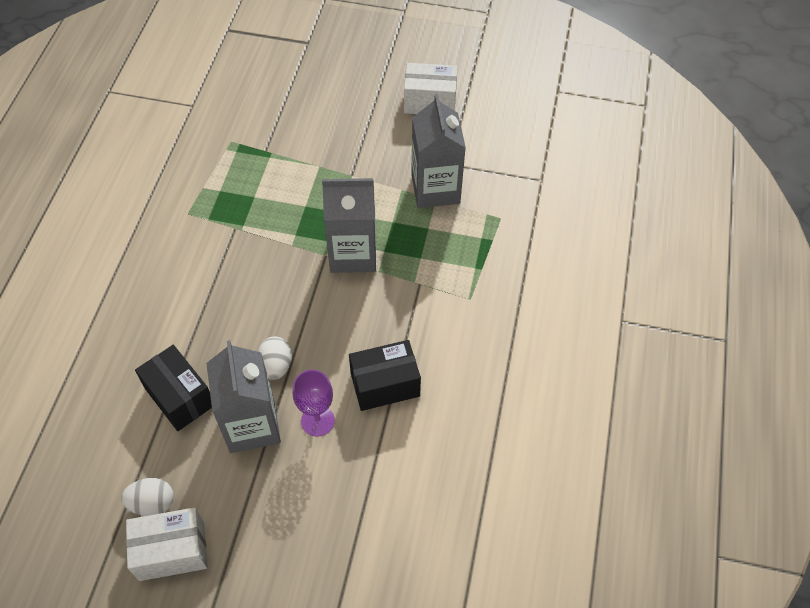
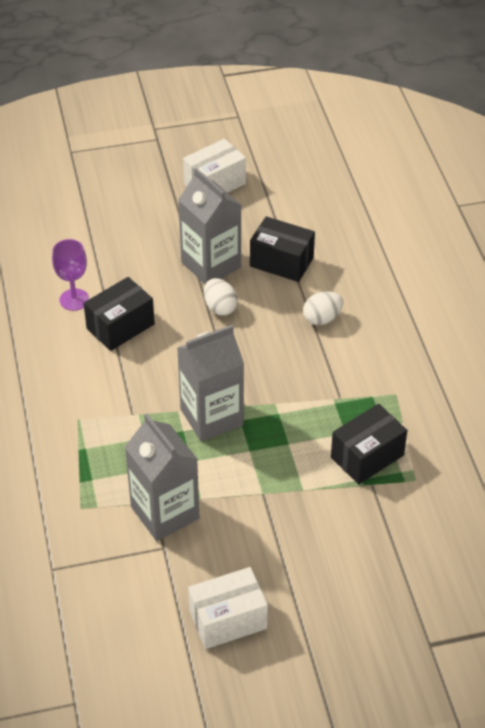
camera: 155 degrees right, 10 degrees down
(152, 503) = (249, 201): white egg -> white egg (322, 318)
(252, 172) = (367, 456): none -> black box
(317, 420) = (161, 285): purple goblet -> purple goblet (74, 299)

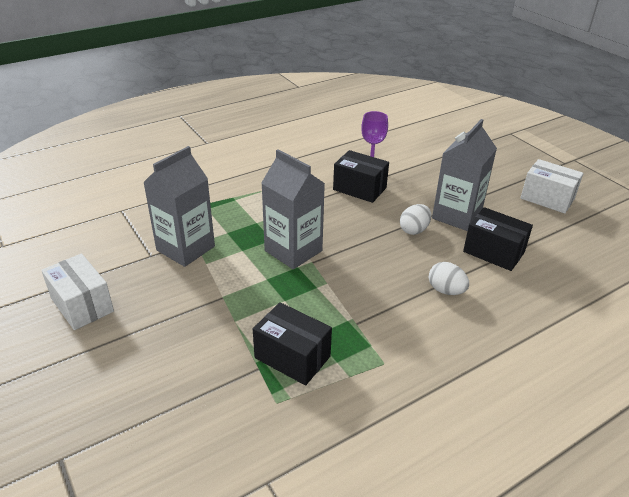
camera: 70 degrees right, 10 degrees down
(281, 262) = (493, 252): black box -> black box turned 60 degrees counterclockwise

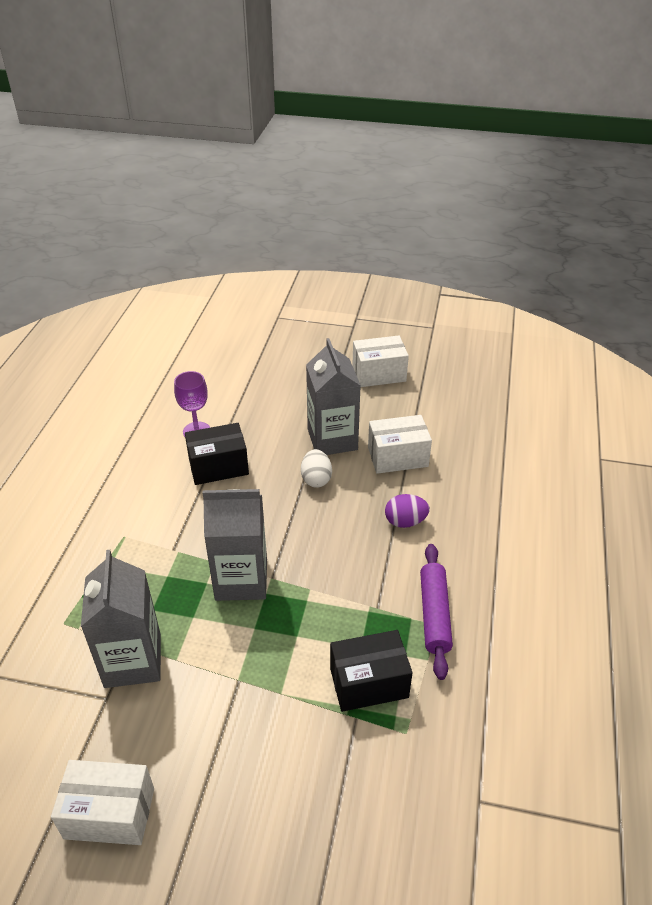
camera: 45 degrees left, 5 degrees up
(391, 355) = (434, 614): none -> purple rolling pin
(446, 290) = (405, 521): white egg -> purple egg
(493, 252) = (397, 457): black box -> white box

